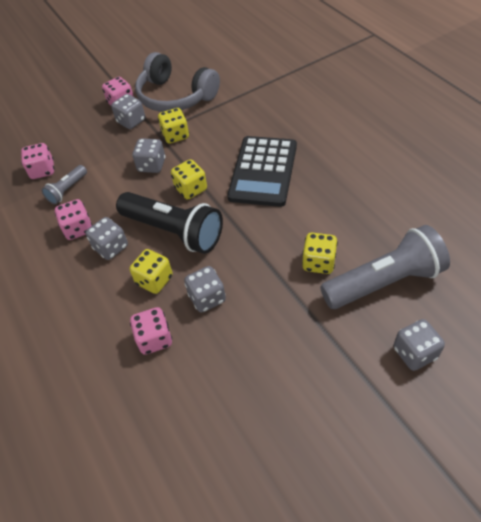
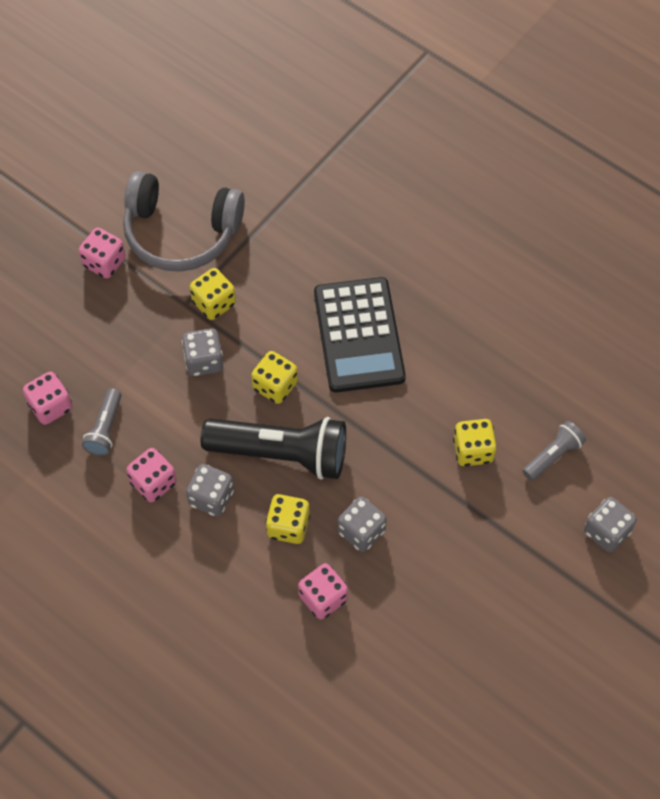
camera: 25 degrees left, 10 degrees up
(131, 121) = (137, 292): grey dice -> none
(384, 281) = (553, 455): grey flashlight -> grey flashlight, size x0.49

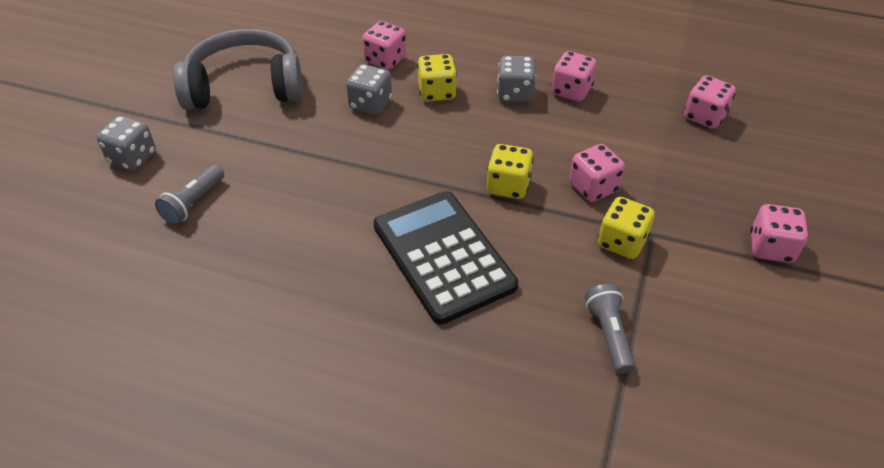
camera: 160 degrees right, 15 degrees down
(105, 429) = (642, 114): grey flashlight -> grey flashlight (608, 334)
(181, 233) = (716, 306): grey headphones -> grey headphones (245, 86)
(204, 361) = (593, 187): grey dice -> pink dice
(281, 453) = (471, 137): black flashlight -> none
(473, 450) = (281, 186): yellow dice -> none

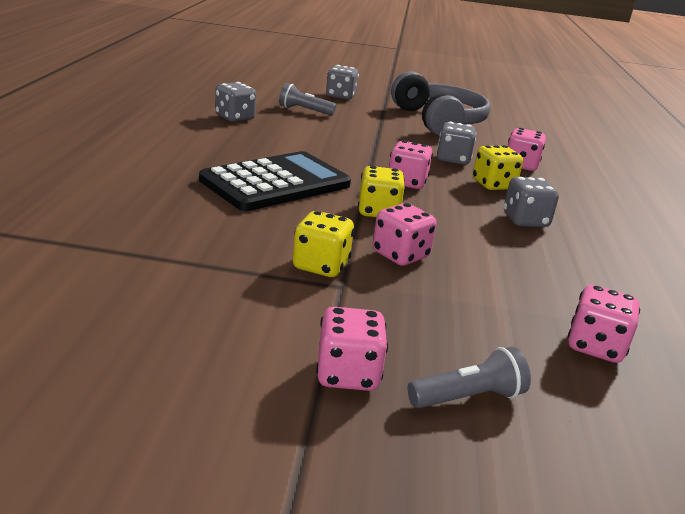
camera: 75 degrees right, 20 degrees down
(218, 279) = (235, 118): none -> grey dice
(571, 91) = (560, 252): pink dice -> pink dice (407, 182)
(608, 334) = (190, 250): grey flashlight -> grey flashlight (468, 397)

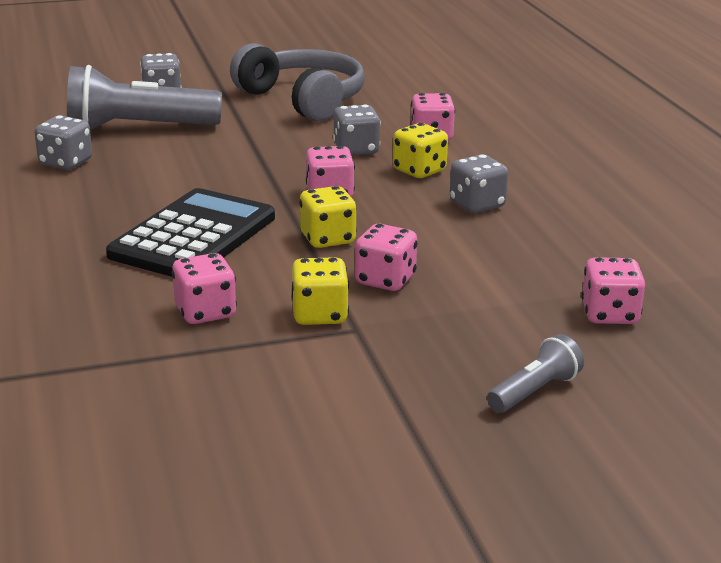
camera: 20 degrees left, 0 degrees up
(304, 111) = (138, 128): grey flashlight -> grey flashlight, size x2.05
(347, 374) = (424, 405): pink dice -> pink dice (205, 312)

